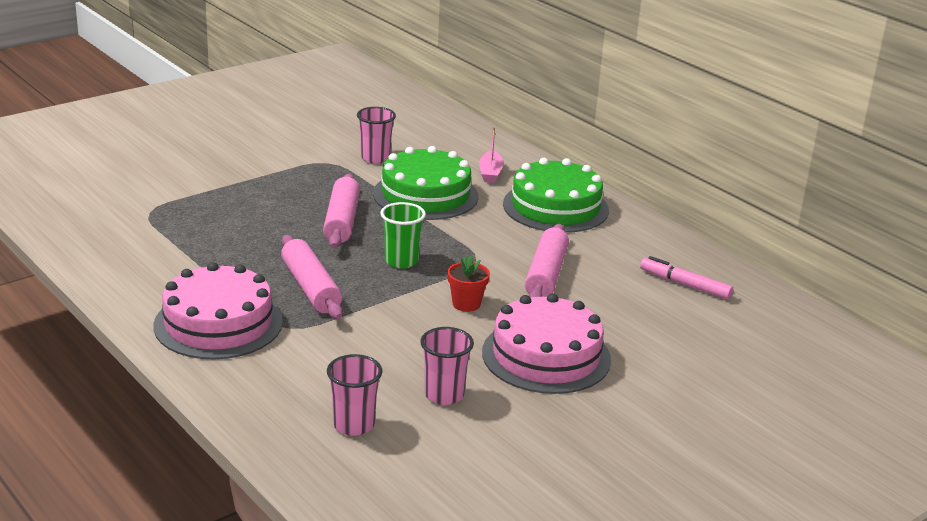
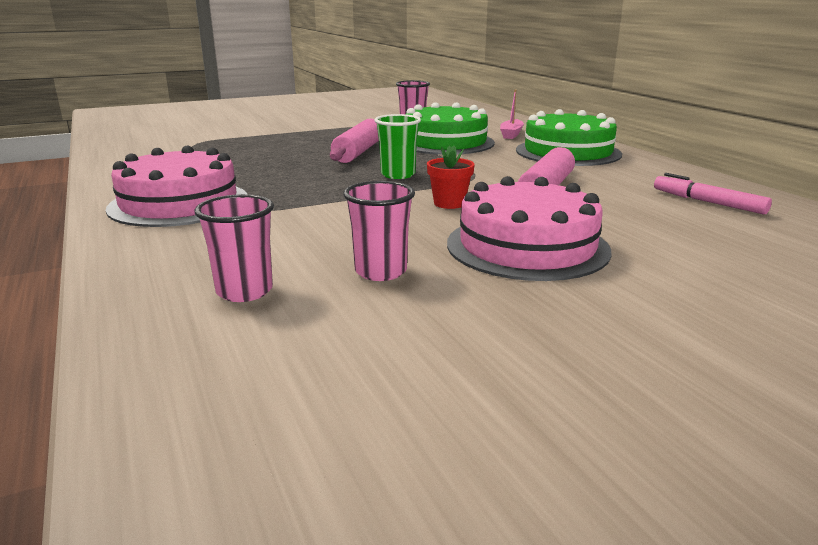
camera: 15 degrees right, 5 degrees down
(310, 288) = (294, 186): pink rolling pin -> none

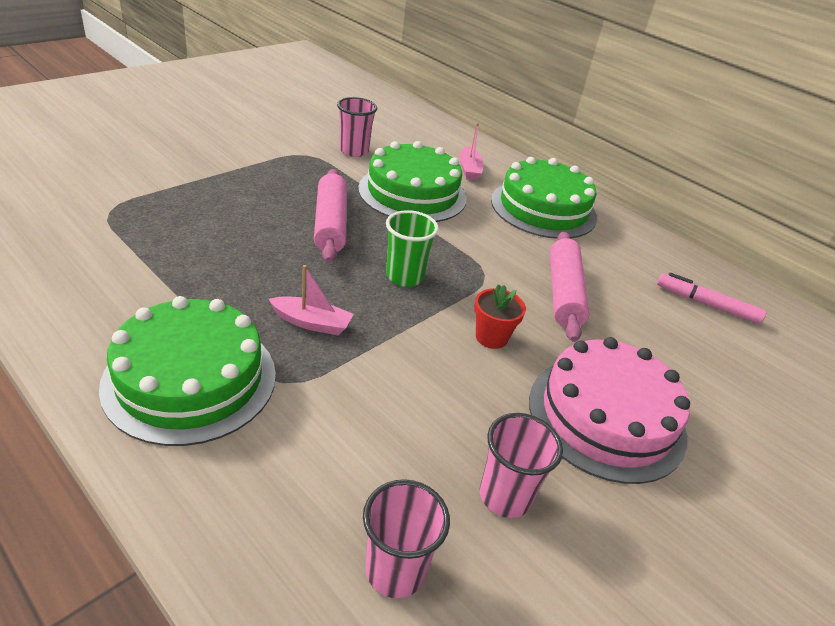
camera: 25 degrees left, 15 degrees up
(179, 203) = (190, 379): pink cake -> green cake
(297, 188) = (312, 323): none -> pink boat

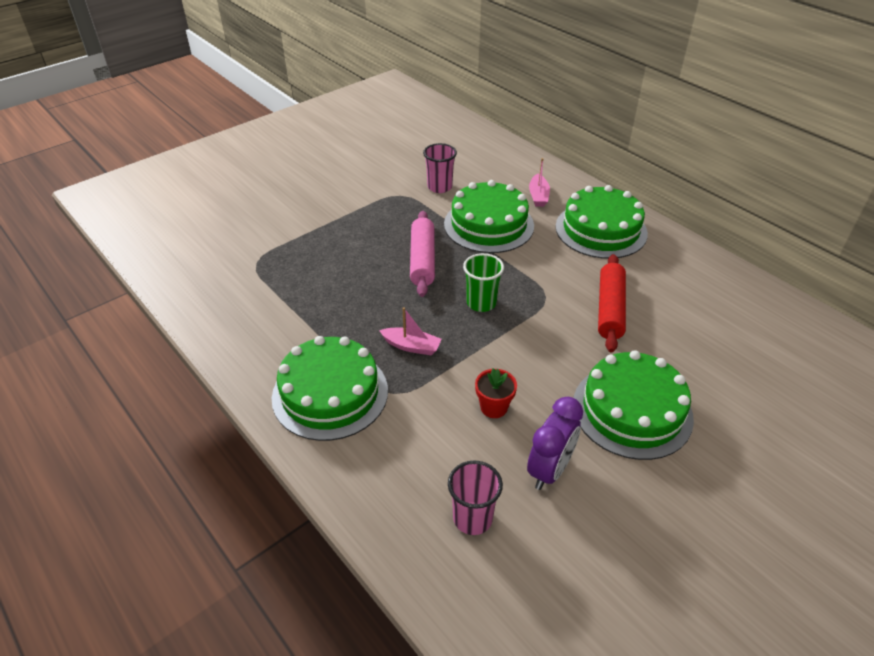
camera: 10 degrees right, 5 degrees up
(491, 337) = (547, 351): red flower pot -> red flower pot (494, 407)
(505, 496) = (549, 470): pink cup -> purple clock
(564, 293) = (610, 309): pink rolling pin -> red rolling pin
(606, 417) = (632, 410): pink cake -> green cake
(706, 304) = (733, 311): pink marker -> none

